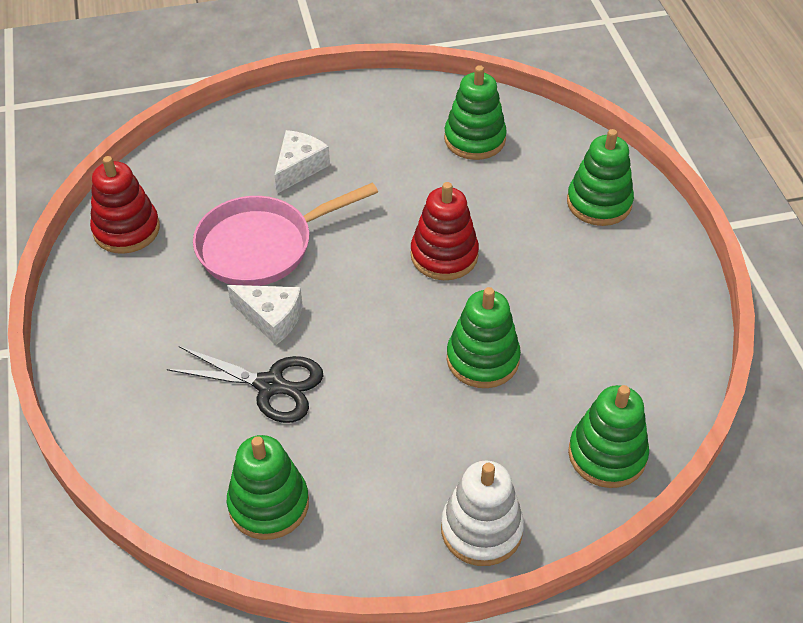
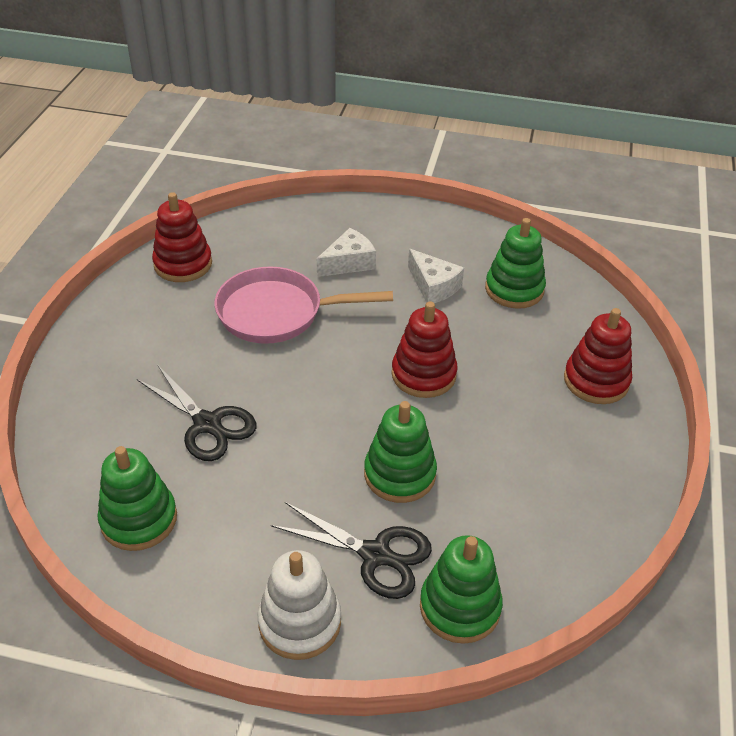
camera: 25 degrees right, 5 degrees down
(271, 318) = (245, 371): white cheese -> white cheese (433, 286)
(508, 441) = (375, 554): none -> black scissors
(599, 203) = (596, 381): green stacking toy -> red stacking toy

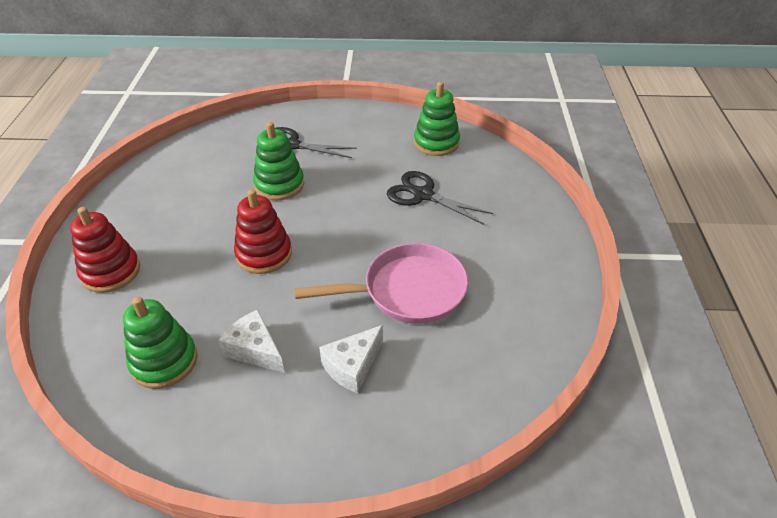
camera: 170 degrees right, 0 degrees up
(183, 264) = (529, 331): red stacking toy -> none
(300, 622) = (327, 117): white stacking toy -> none
(460, 607) = (241, 132): green stacking toy -> none

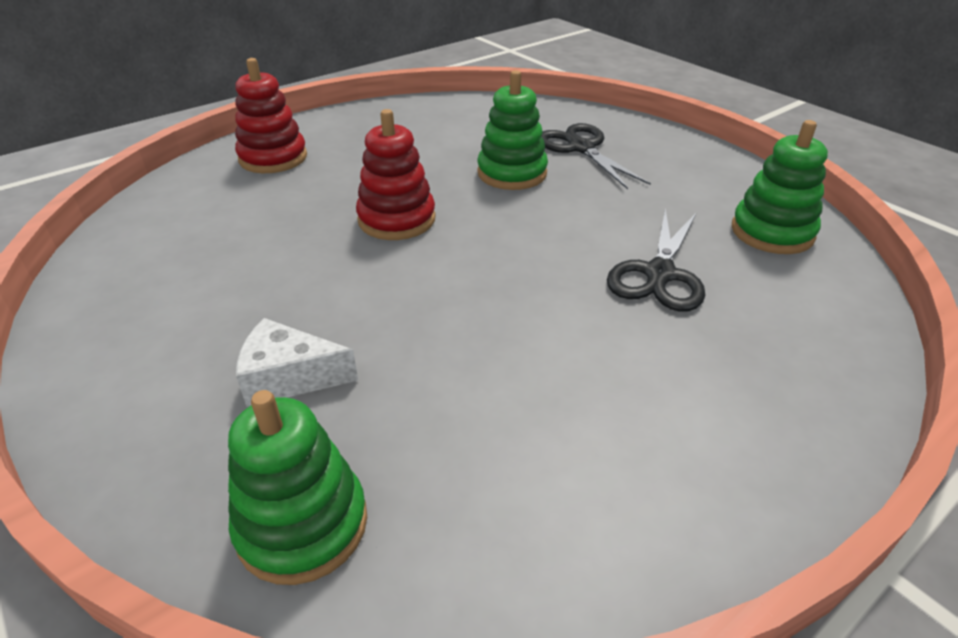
camera: 50 degrees right, 5 degrees down
(164, 361) = (184, 244): green stacking toy -> green stacking toy (302, 524)
(254, 349) = (249, 289): white cheese -> none
(408, 291) = (470, 355): pink pan -> none
(423, 195) = (660, 274): black scissors -> black scissors turned 150 degrees counterclockwise

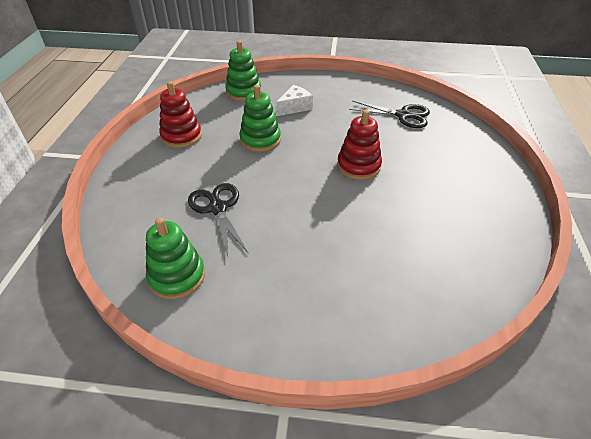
camera: 135 degrees right, 5 degrees up
(273, 158) = (471, 160): red stacking toy -> red stacking toy (181, 136)
(512, 173) = (358, 228): green stacking toy -> green stacking toy (260, 140)
(581, 148) = (354, 284): black scissors -> black scissors (403, 115)

